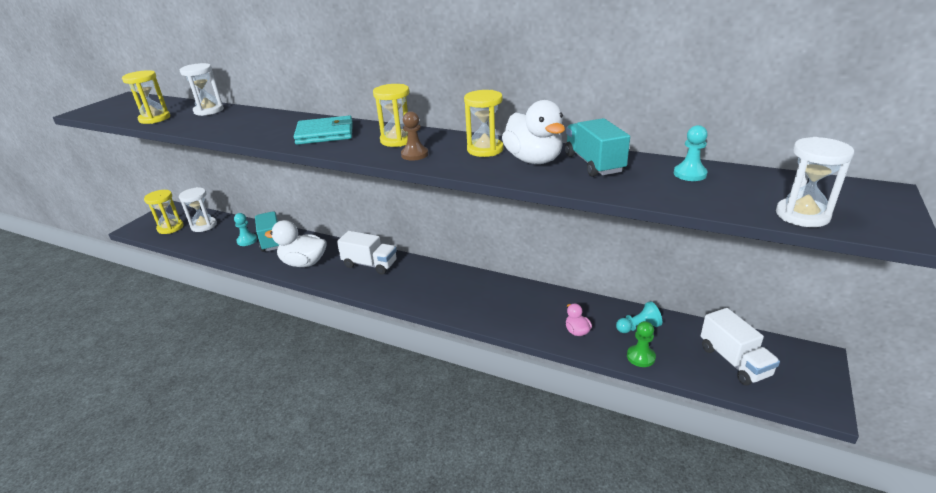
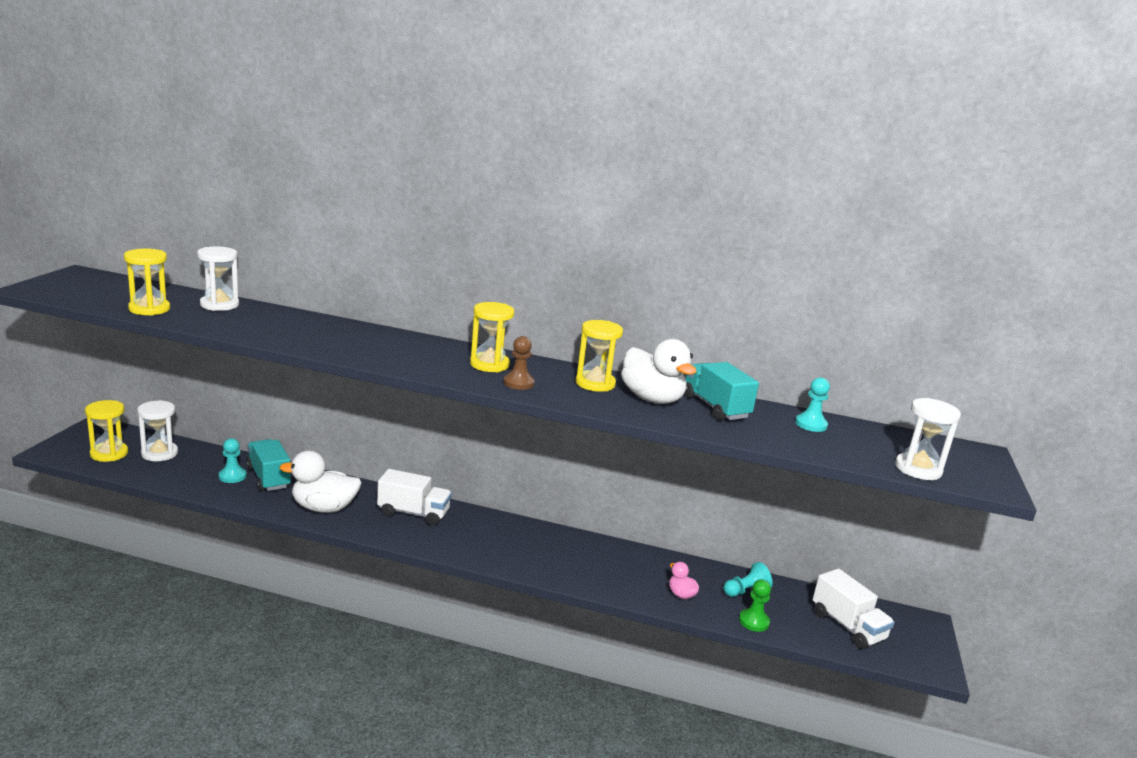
camera: 15 degrees left, 10 degrees down
(325, 134) = (396, 349): turquoise wallet -> none

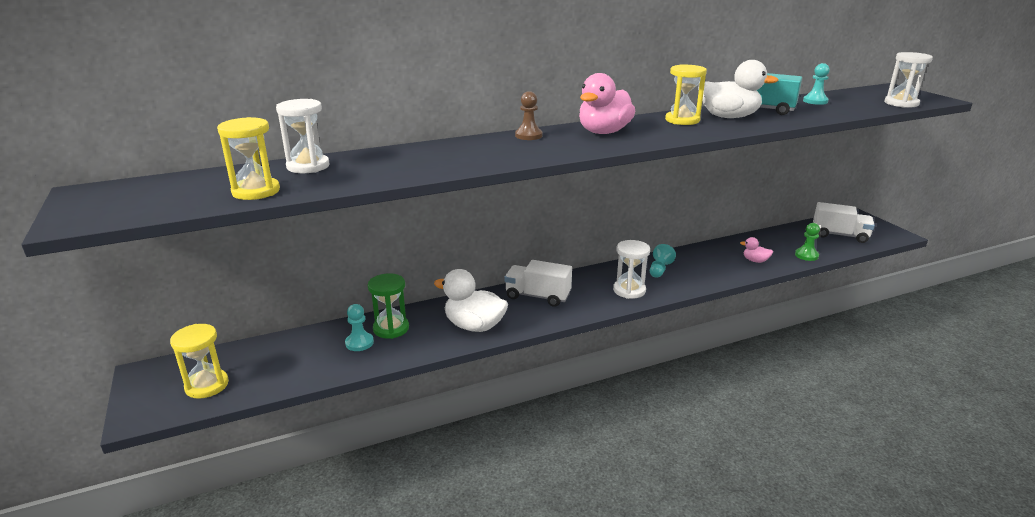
camera: 35 degrees left, 5 degrees up
(159, 453) = (257, 360): white hourglass -> white hourglass (629, 290)
(268, 478) = (391, 328): turquoise truck -> green hourglass
(324, 508) = (474, 326): white duck -> white duck turned 60 degrees clockwise
(413, 513) = (537, 296): white truck -> white truck turned 135 degrees counterclockwise
(489, 364) = (604, 132): yellow hourglass -> pink duck
(518, 383) = (650, 135): brown pawn -> brown pawn (528, 136)
(745, 591) = (775, 242): turquoise pawn -> turquoise pawn (659, 269)

